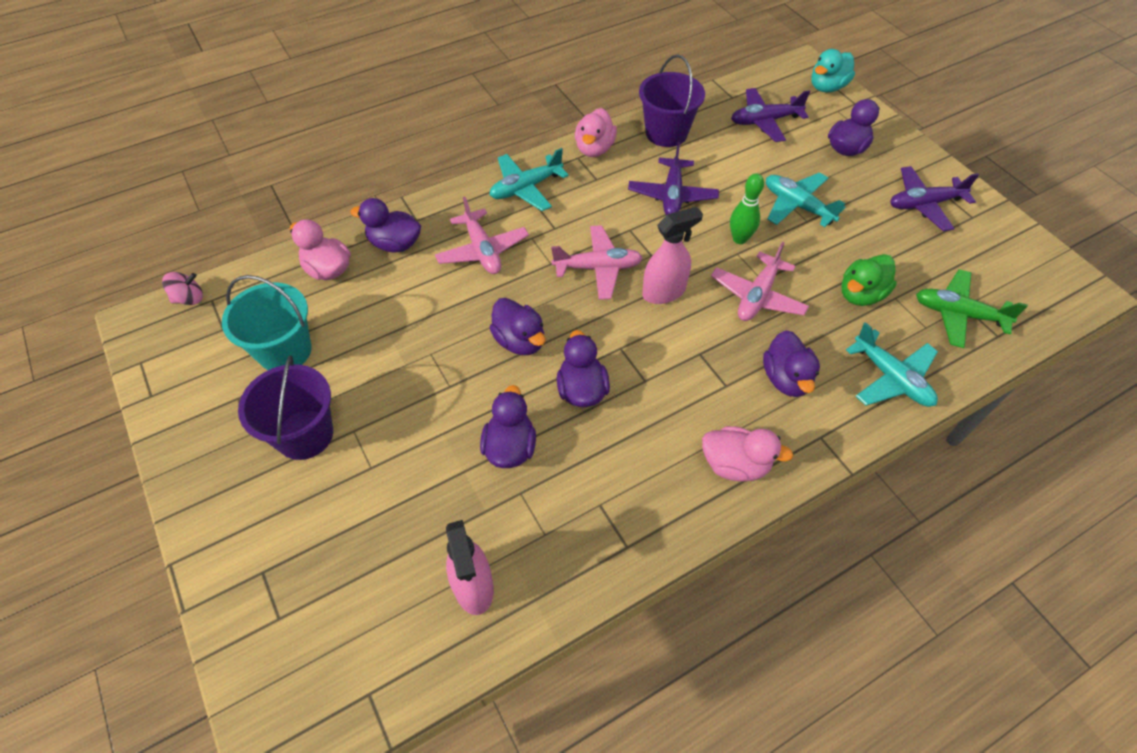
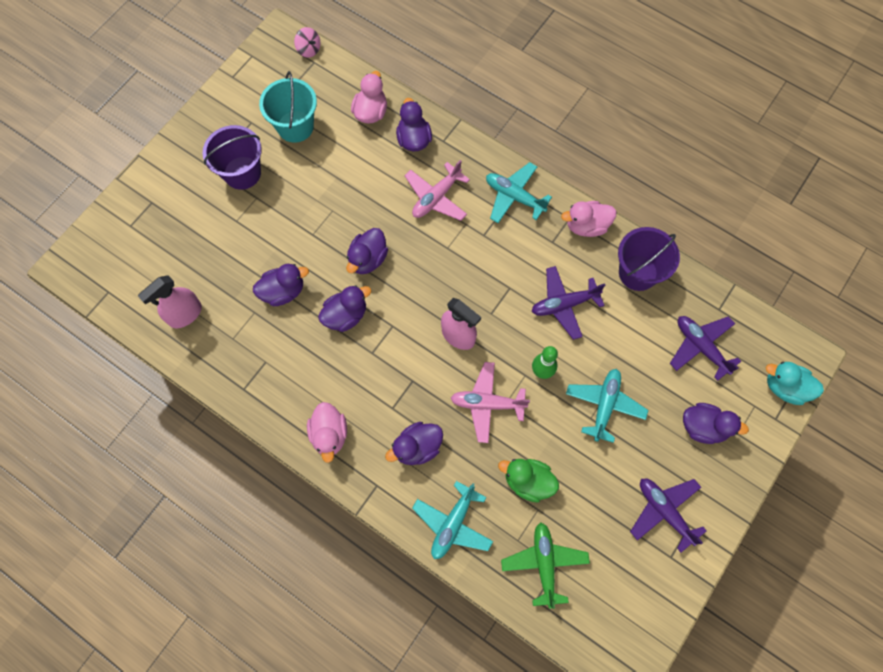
camera: 65 degrees right, 15 degrees up
(598, 268) = (459, 281): pink plane -> none

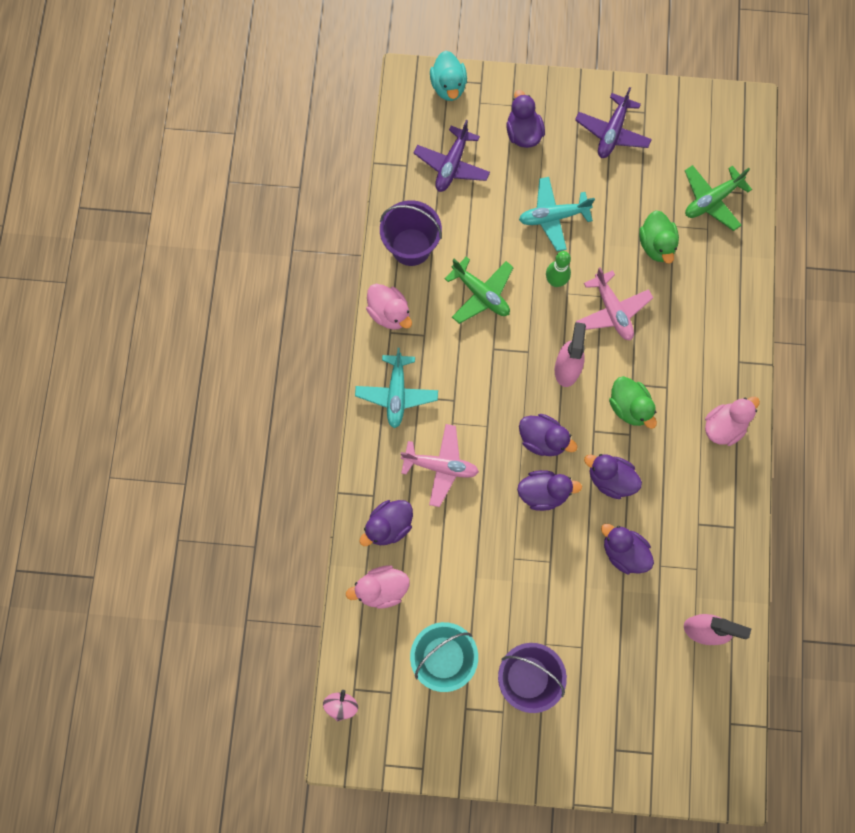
camera: 120 degrees left, 5 degrees up
(395, 366) = (629, 407): none -> green duck
(417, 447) = (686, 347): purple duck -> purple duck (543, 439)
(452, 524) = (728, 284): turquoise plane -> none
(564, 304) = (481, 294): purple plane -> green plane

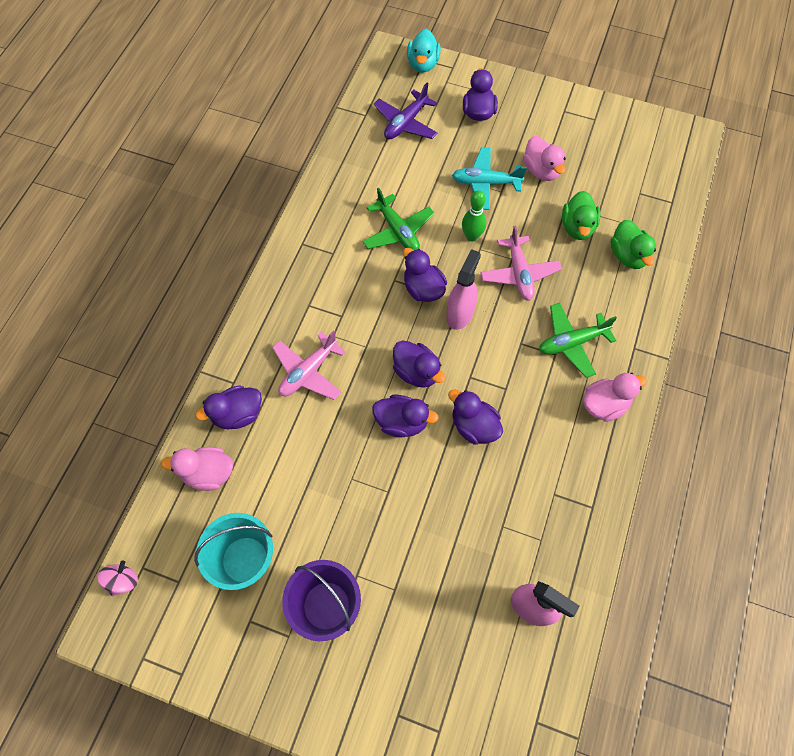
camera: 15 degrees right, 10 degrees down
(389, 313) = (307, 227): pink duck -> pink duck (541, 170)
(396, 394) = (289, 297): turquoise plane -> none
(411, 247) = (346, 178): purple bucket -> none
(441, 466) = (308, 372): pink plane -> pink plane turned 105 degrees clockwise
(612, 132) = (560, 128): purple plane -> none
(623, 552) = (467, 502): purple duck -> purple duck (423, 289)
(629, 407) = (512, 363): green duck -> green duck (628, 255)
(711, 200) = (640, 202): green plane -> green plane (571, 343)

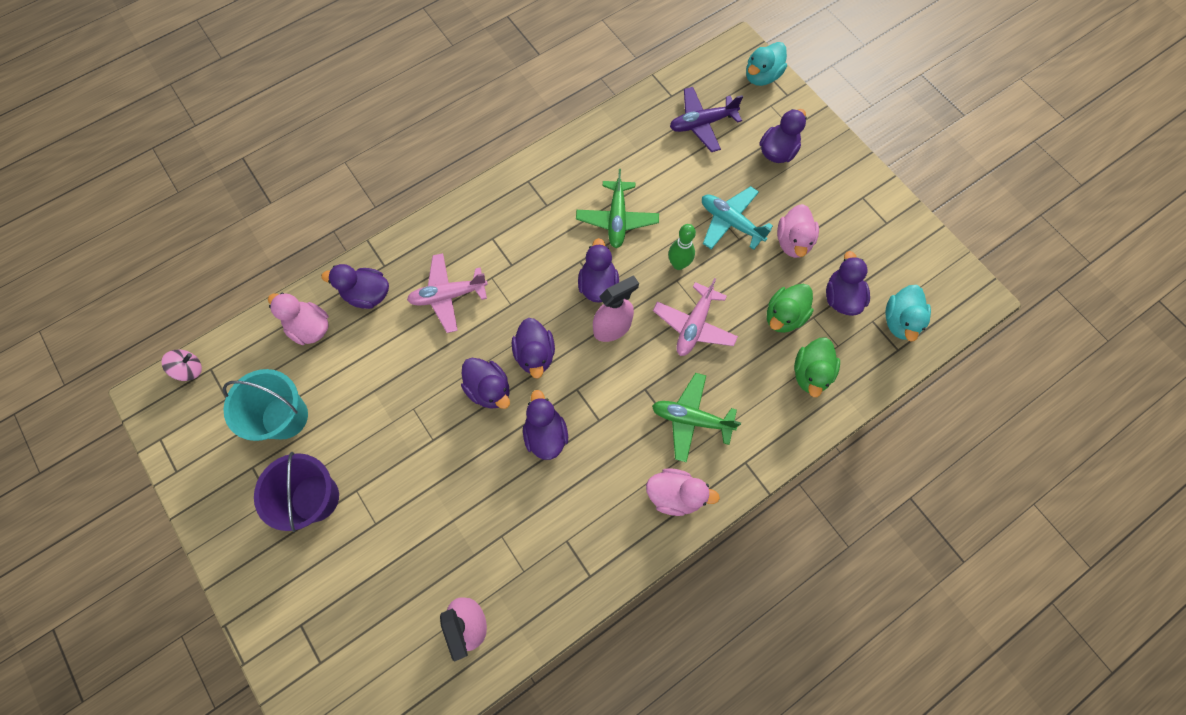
camera: 35 degrees right, 5 degrees up
(605, 189) = (841, 297): none -> purple duck
(657, 182) = (900, 321): none -> turquoise duck

